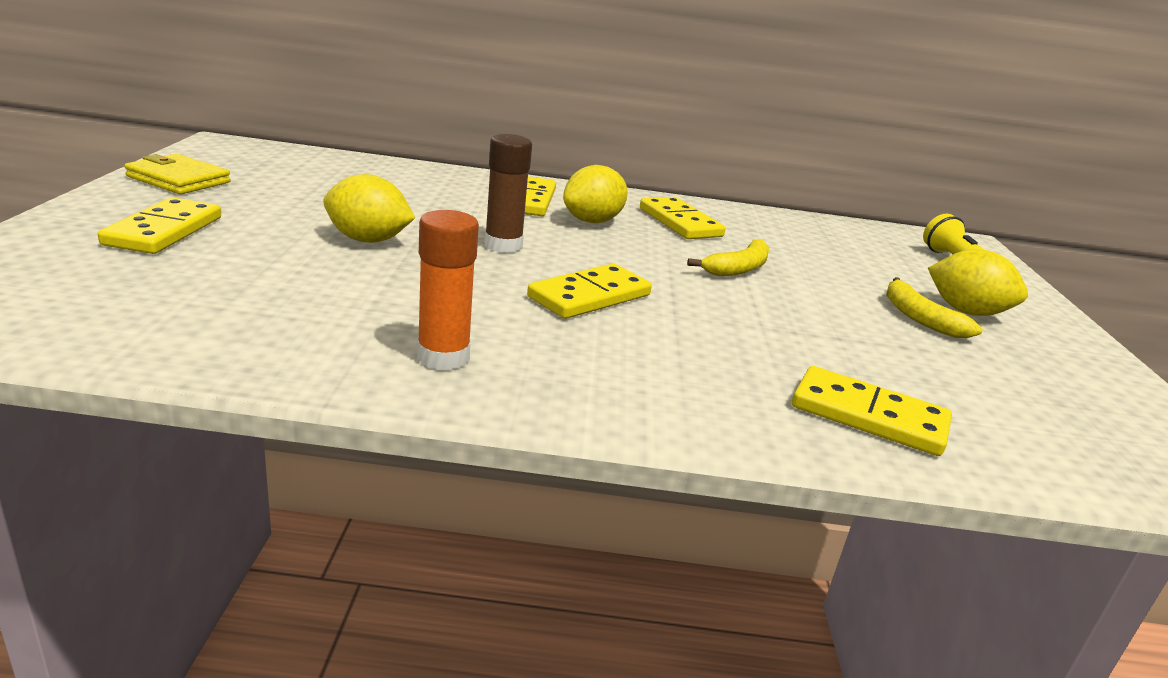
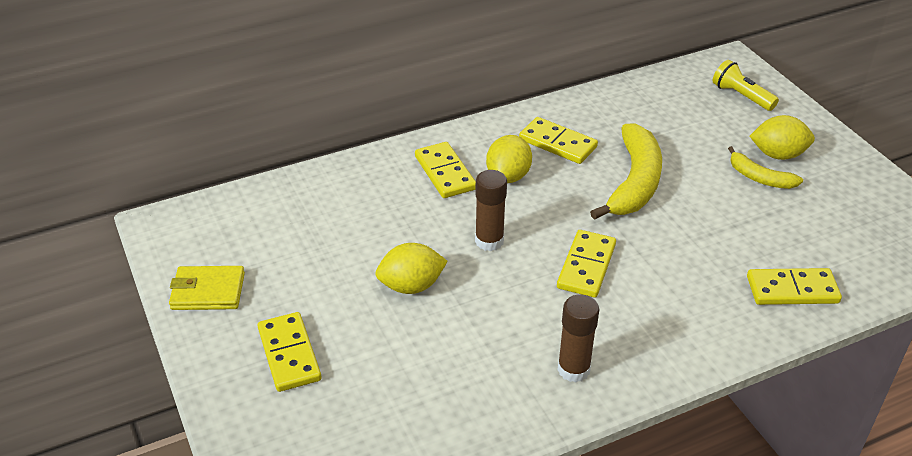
camera: 25 degrees left, 15 degrees up
(443, 357) = (573, 369): orange glue stick -> brown glue stick
(738, 268) = (634, 182): yellow banana -> yellow banana, size x1.83

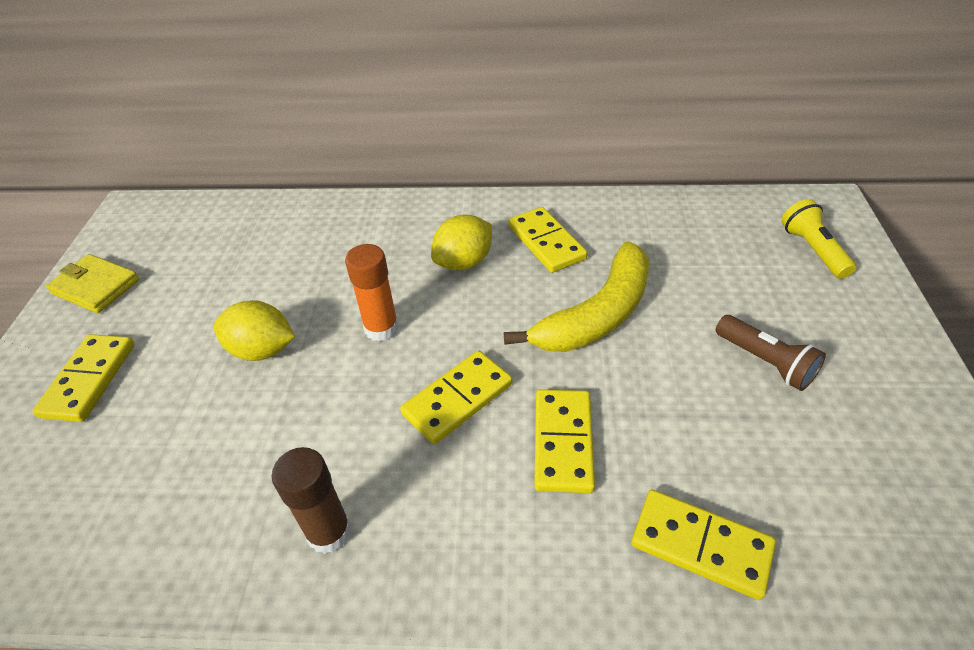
camera: 30 degrees right, 5 degrees up
(445, 173) = (405, 239): yellow domino -> yellow domino (563, 442)
(489, 241) = (381, 328): brown glue stick -> orange glue stick
(759, 178) = (765, 362): yellow banana -> brown flashlight
(778, 155) = (813, 339): yellow lemon -> none

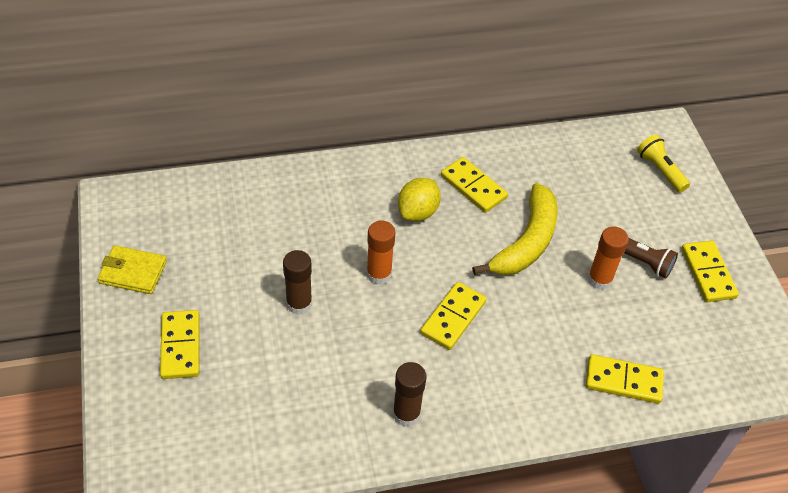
camera: 20 degrees left, 5 degrees up
(262, 350) = (299, 304): yellow lemon -> brown glue stick
(563, 442) = (530, 335): yellow domino -> yellow domino (708, 273)
(693, 378) = (599, 279): none -> orange glue stick

